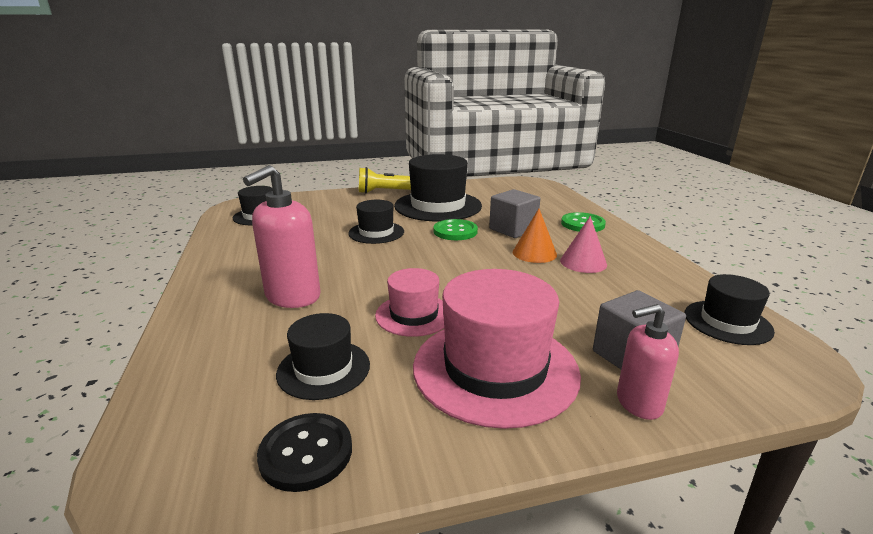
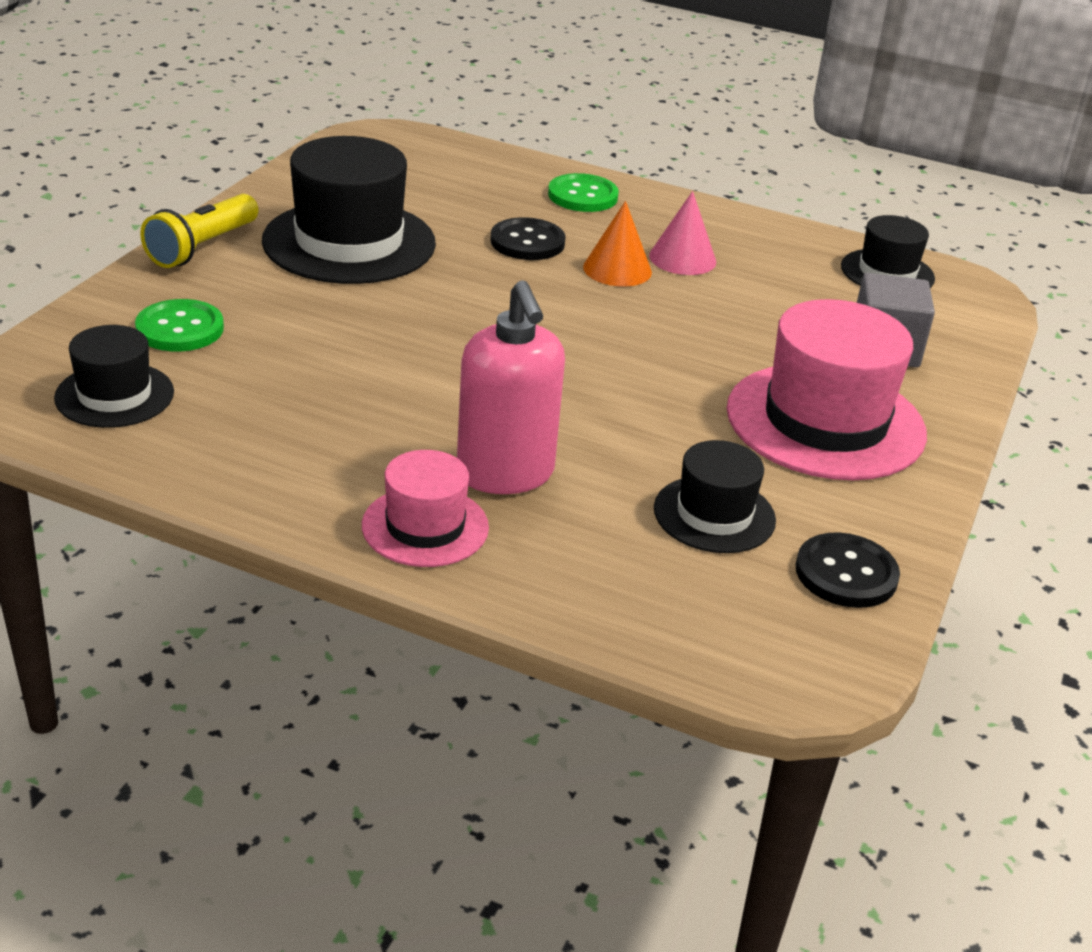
camera: 55 degrees left, 10 degrees up
(376, 232) = (376, 332): black hat -> none
(414, 315) = (666, 414): pink hat -> pink hat (425, 526)
(455, 231) = (470, 279): green button -> green button (180, 329)
(513, 229) = (527, 242): grey cube -> black button
(638, 403) = (946, 386): pink soap dispenser -> none

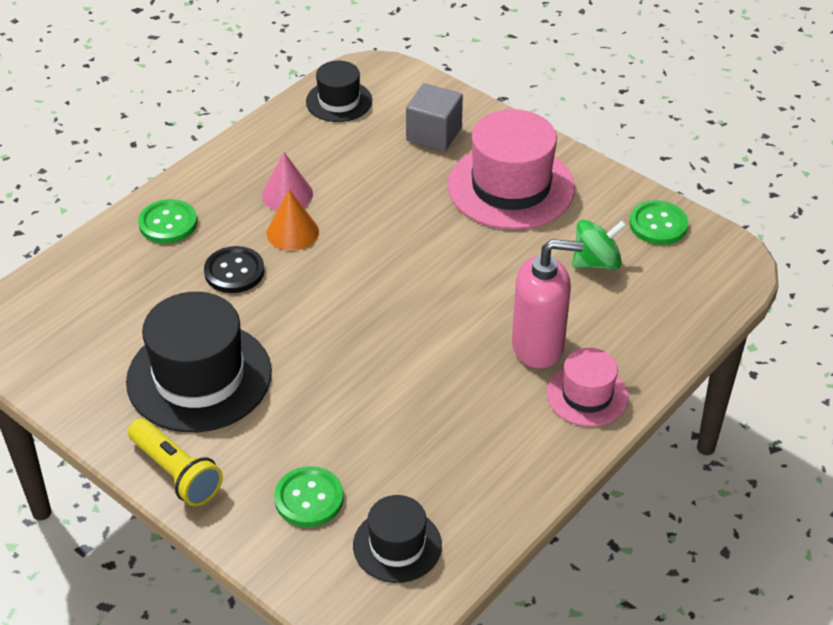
camera: 70 degrees left, 10 degrees up
(714, 514) = (596, 262): black hat -> green spinning top
(846, 573) = (658, 224): black button -> green button

